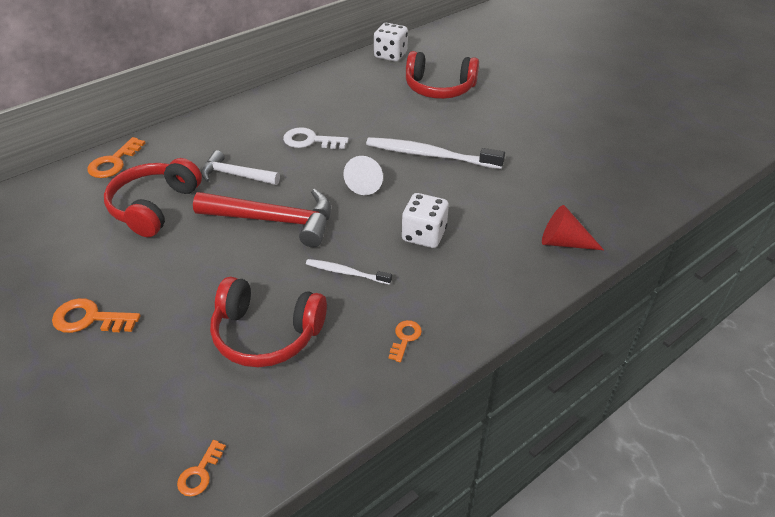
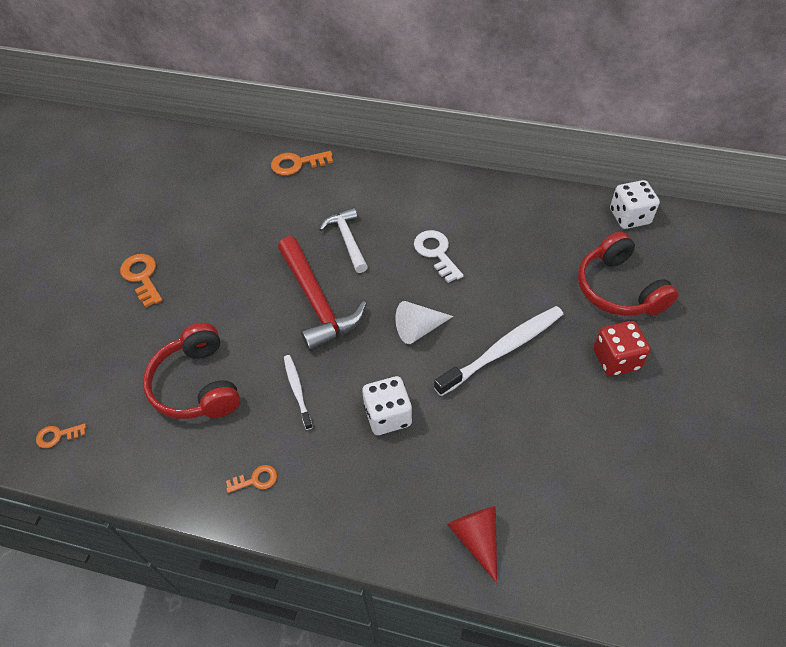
camera: 55 degrees right, 10 degrees up
(154, 206) = (271, 223): red headphones -> none
(430, 155) = (503, 350): white toothbrush -> white toothbrush turned 75 degrees clockwise
(489, 117) = (616, 359): none -> red dice

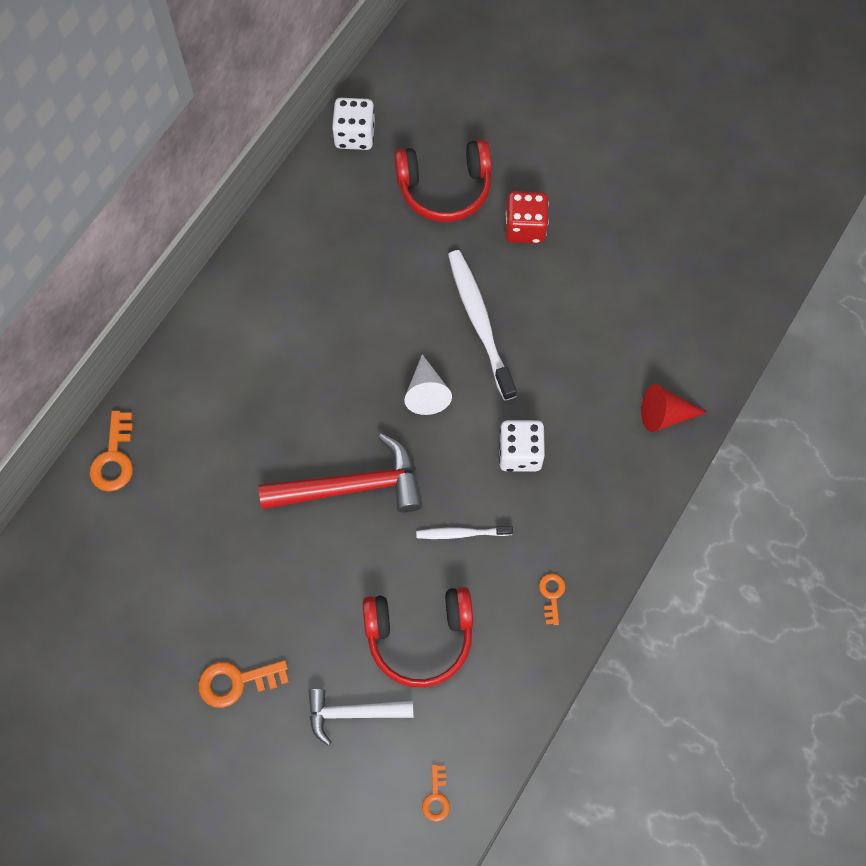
camera: 75 degrees left, 15 degrees up
(347, 240) = (272, 431): white hammer -> white hammer (353, 713)
(436, 253) = (329, 342): white key -> none

